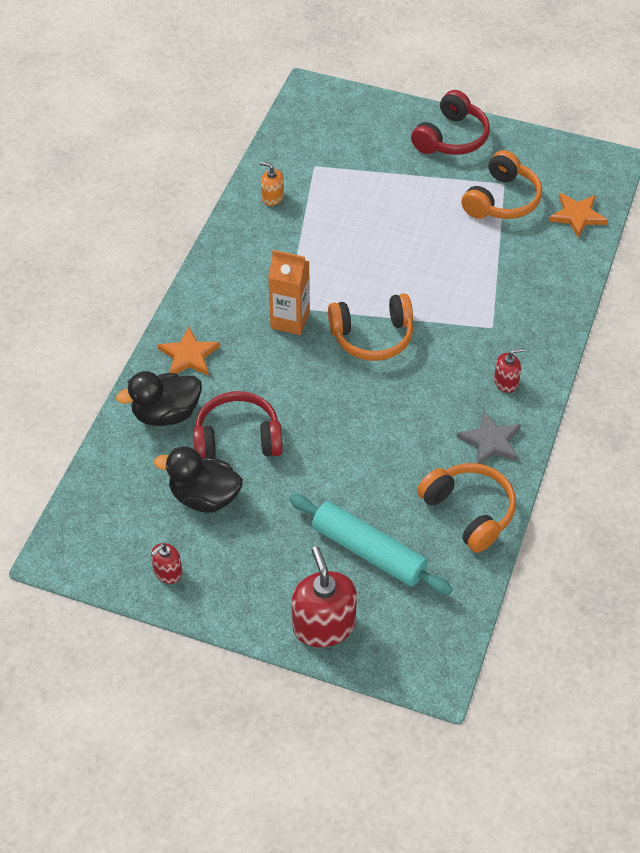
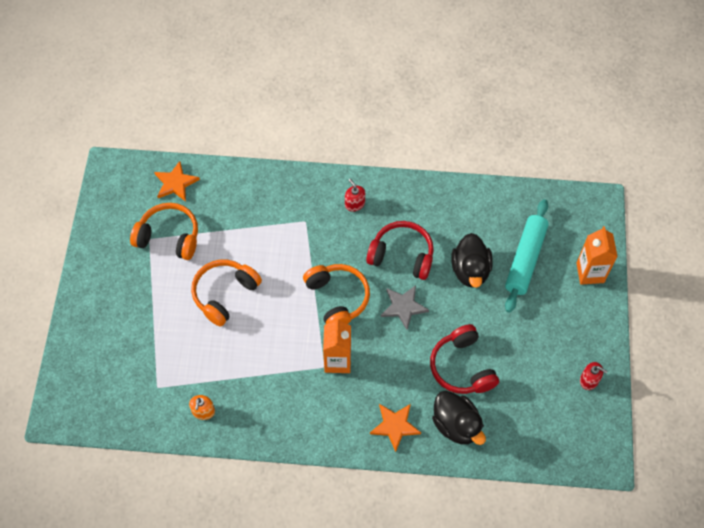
camera: 105 degrees left, 10 degrees up
(204, 497) = (520, 374): black duck -> black duck (470, 270)
(324, 625) = (590, 273): red soap dispenser -> orange carton
(451, 138) = (101, 287): red headphones -> red headphones (402, 255)
(469, 511) = (472, 206): orange headphones -> orange headphones (224, 294)
(490, 441) = (410, 204): grey star -> grey star (403, 307)

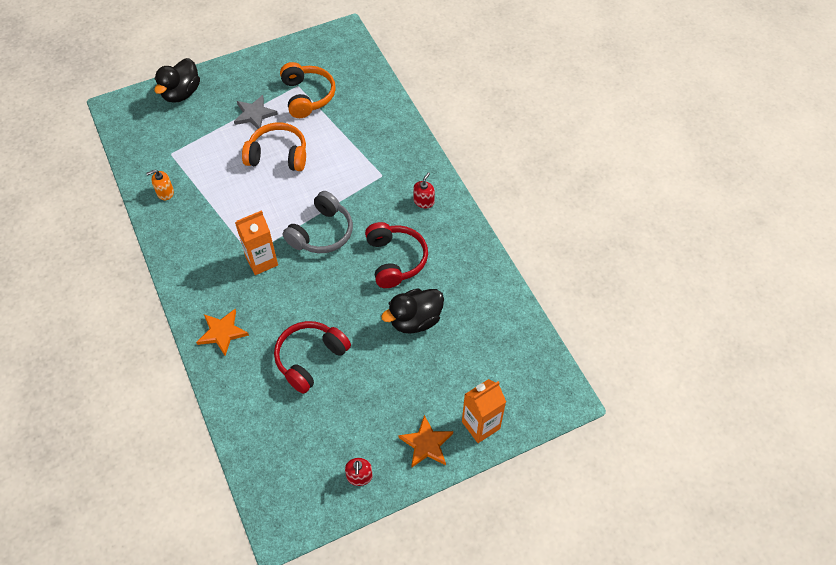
camera: 60 degrees right, 5 degrees down
(175, 183) = (359, 76): orange star -> orange star (426, 444)
(337, 298) = (322, 233): orange headphones -> grey headphones
(403, 307) = (343, 285): grey star -> grey star (254, 114)
(456, 425) = (249, 381): black duck -> black duck (181, 93)
(525, 259) = (457, 361): turquoise rolling pin -> none

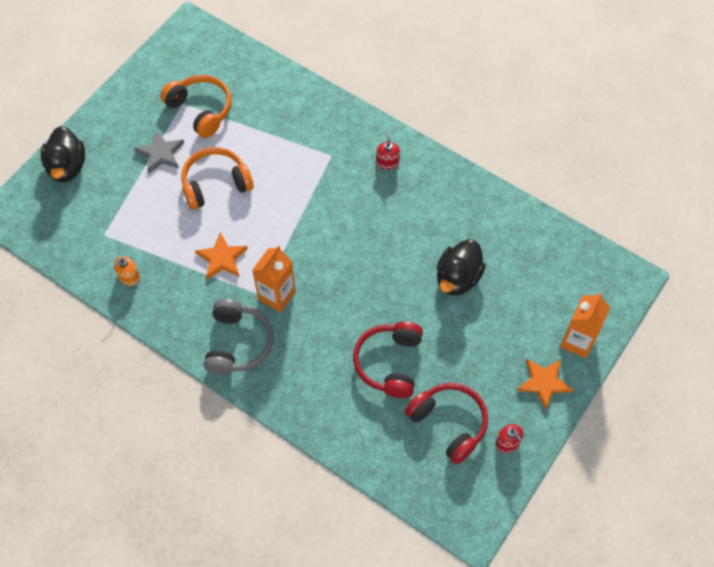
camera: 30 degrees left, 5 degrees up
(222, 332) = (290, 383): orange star -> orange star (222, 258)
(322, 233) = (314, 239): grey headphones -> grey headphones (238, 343)
(395, 260) = (400, 231): red headphones -> red headphones (449, 423)

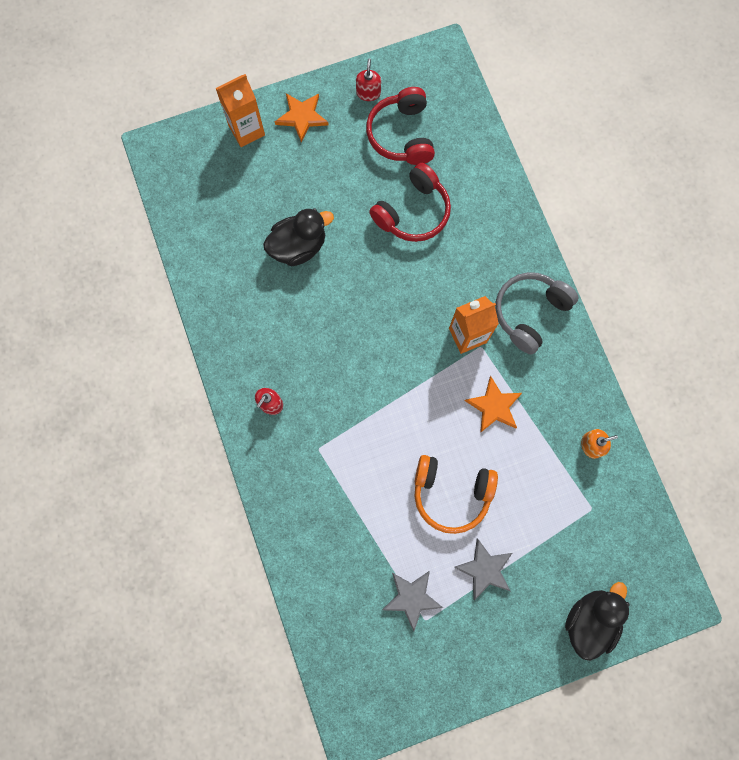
camera: 145 degrees left, 15 degrees up
(201, 110) = (411, 597): orange headphones -> grey star

